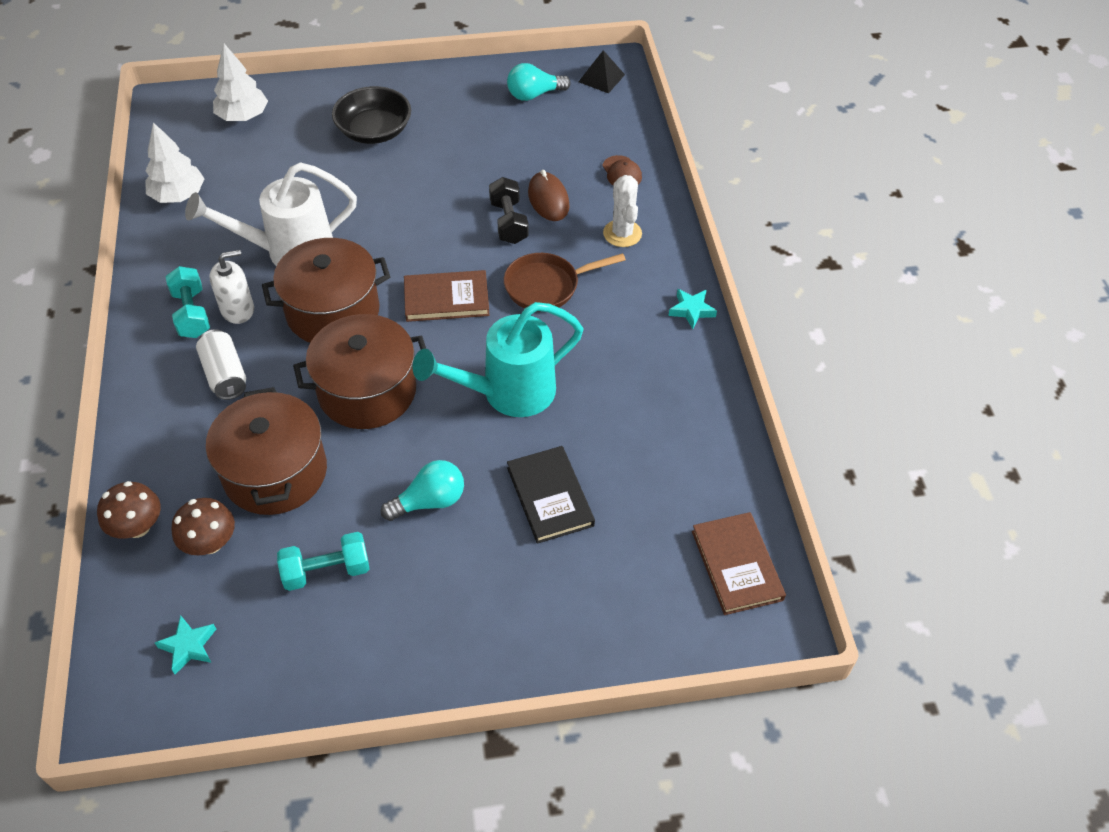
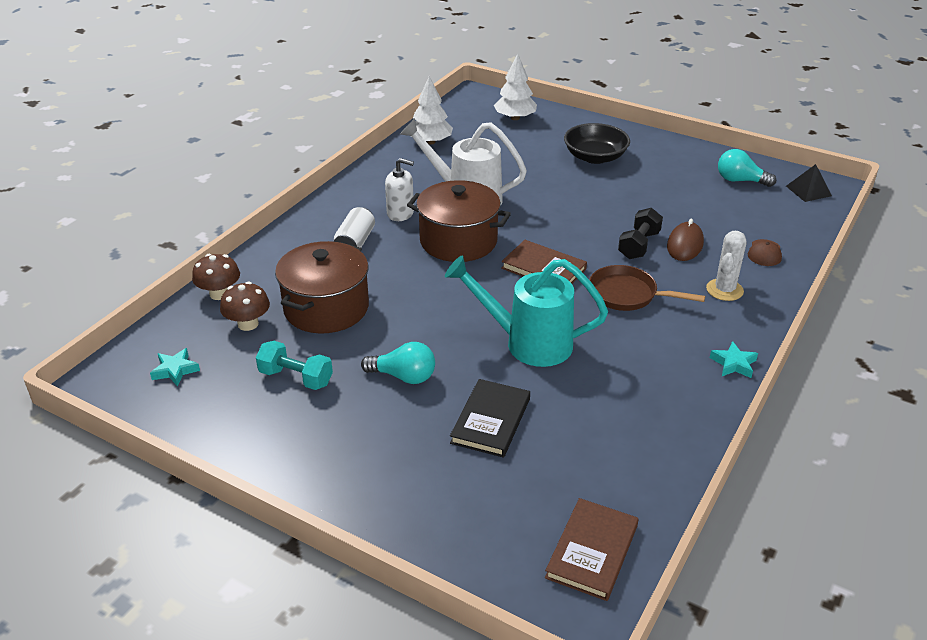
camera: 40 degrees right, 15 degrees down
(192, 313) = (371, 203): turquoise dumbbell -> none
(367, 391) = (432, 294): brown pot -> none

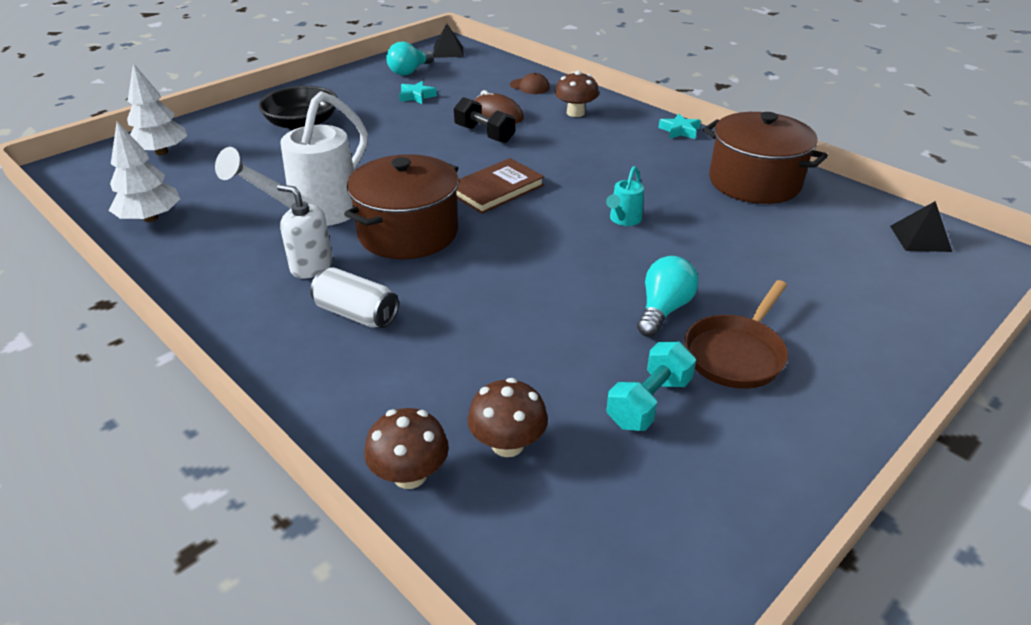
camera: 75 degrees left, 0 degrees up
(175, 370) = (602, 545): turquoise star -> turquoise star (416, 96)
(326, 308) = (500, 358): brown pot -> brown pot (754, 182)
(400, 213) = (311, 266): white soap dispenser -> white soap dispenser turned 90 degrees counterclockwise
(491, 421) = (746, 262): black book -> none
(528, 343) = (623, 220): turquoise watering can -> turquoise watering can, size x0.45
(592, 551) = (920, 238): brown book -> black pyramid
(627, 295) = (563, 155): brown pan -> brown pan (736, 354)
(724, 290) = (575, 113): white cactus -> brown mushroom

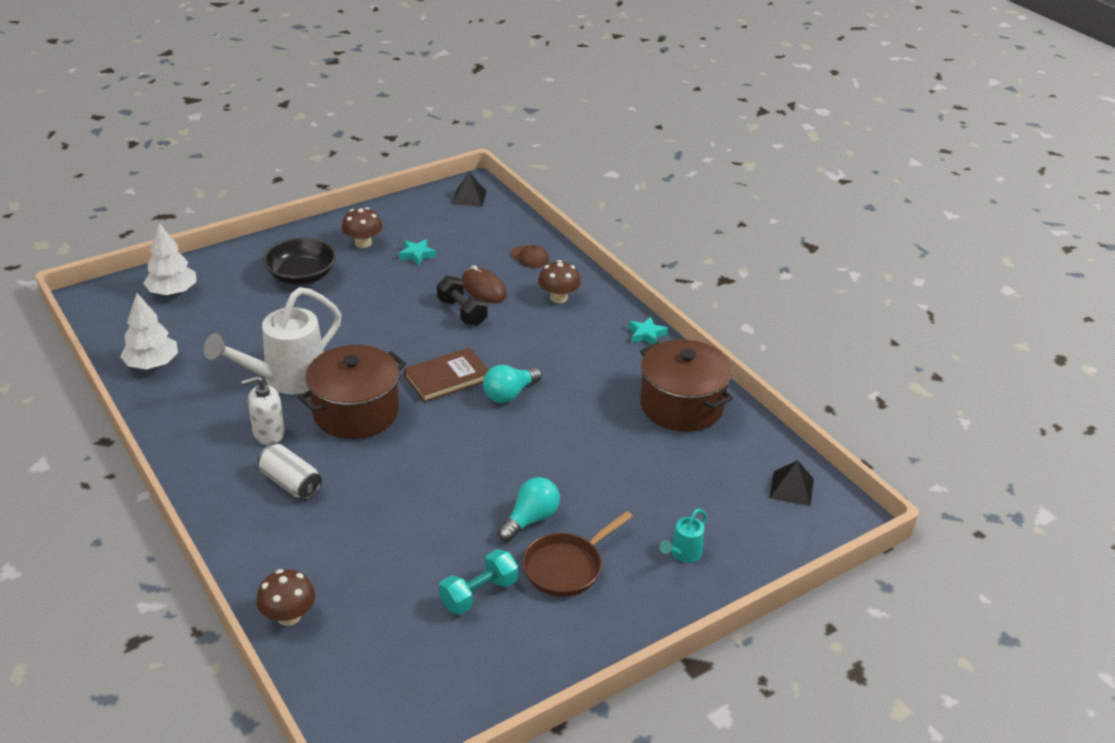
camera: 10 degrees right, 0 degrees up
(311, 266) = (268, 433): white soap dispenser -> white soap dispenser turned 60 degrees counterclockwise
(410, 71) = (422, 220): turquoise light bulb -> turquoise light bulb (509, 394)
(507, 444) = (363, 606): brown mushroom -> brown mushroom (363, 243)
(623, 220) = (542, 428): turquoise watering can -> turquoise watering can (683, 554)

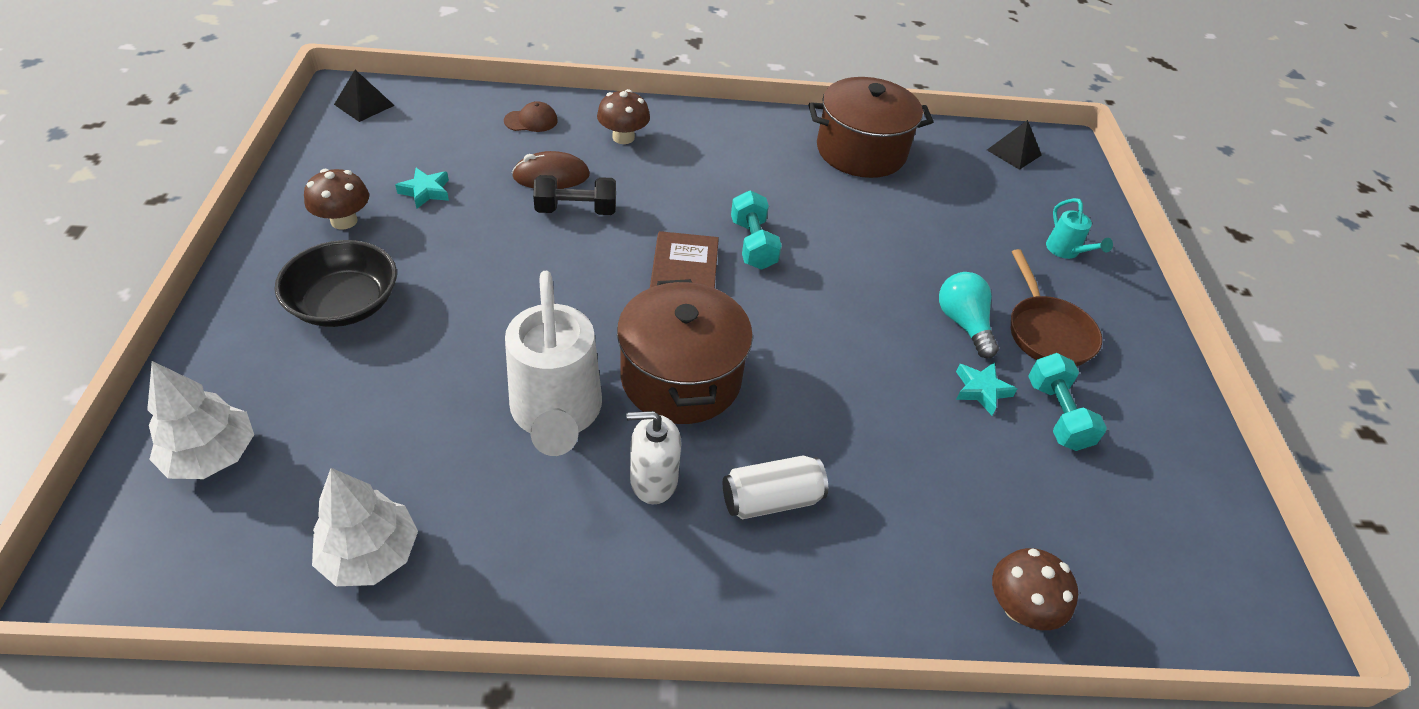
camera: 60 degrees left, 10 degrees up
(268, 433) = (653, 480): white soap dispenser -> white soap dispenser turned 75 degrees clockwise
(509, 394) = (753, 244): turquoise light bulb -> turquoise dumbbell
(646, 335) = (738, 118): turquoise star -> turquoise star (981, 390)

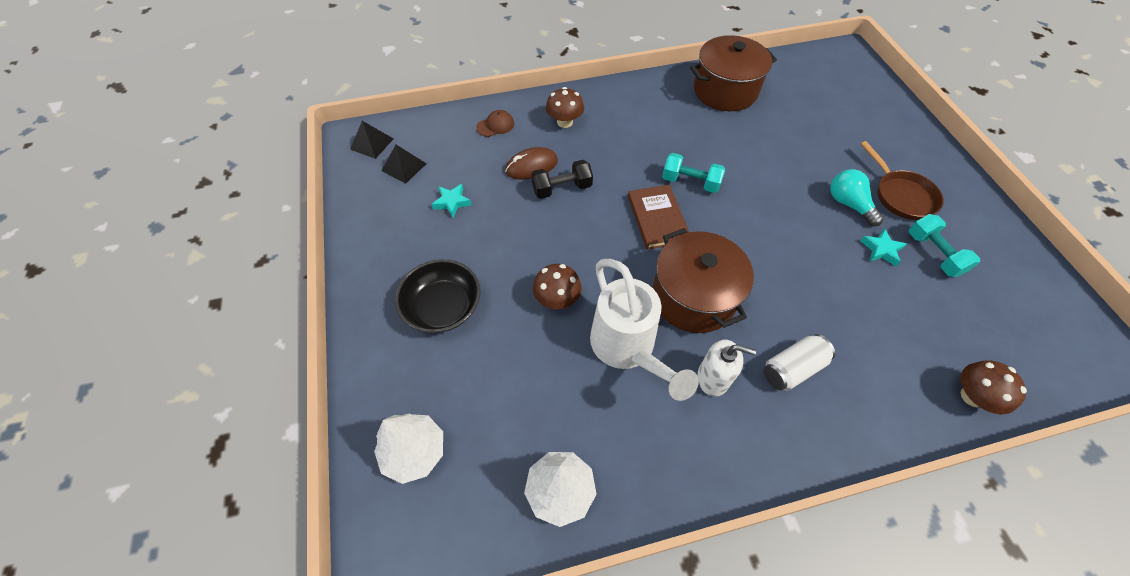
camera: 10 degrees left, 10 degrees up
(344, 221) = (407, 242): brown mushroom -> brown mushroom (557, 299)
(653, 480) = (713, 378): white soap dispenser -> white soap dispenser turned 150 degrees counterclockwise
(753, 244) = (690, 182): turquoise dumbbell -> turquoise dumbbell turned 45 degrees counterclockwise
(1014, 152) = (820, 66): black pyramid -> black pyramid (404, 167)
(1065, 251) = (885, 132): turquoise watering can -> none

